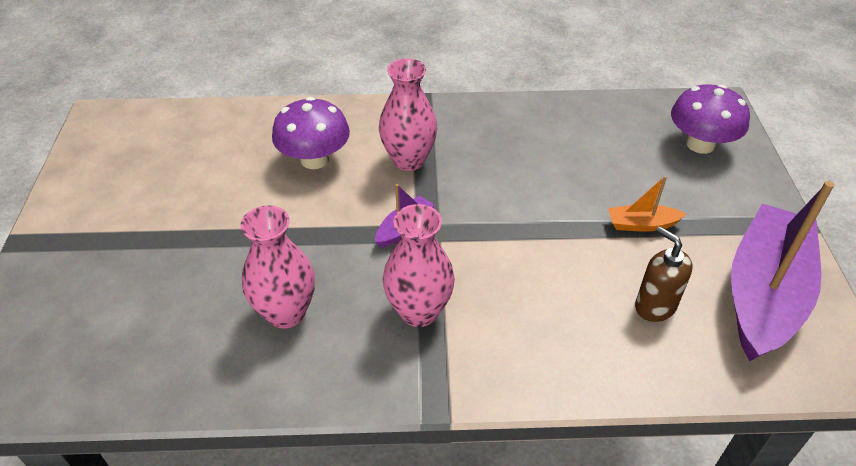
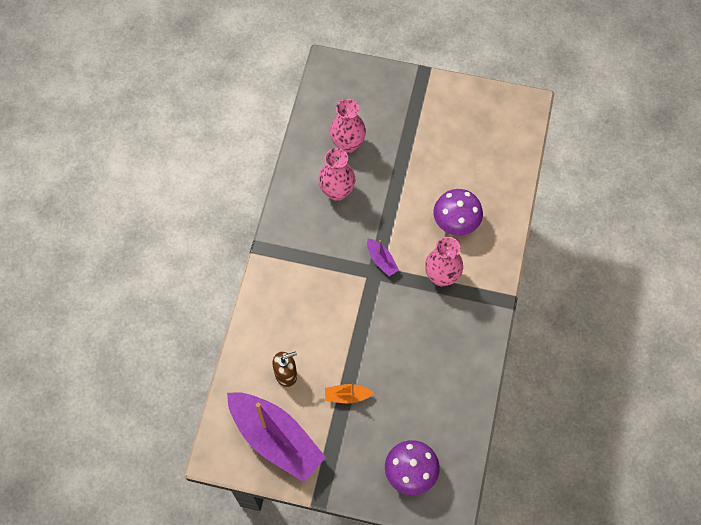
camera: 105 degrees right, 20 degrees up
(419, 311) = (319, 254): pink vase -> pink vase (347, 144)
(642, 224) = (347, 396): orange boat -> orange boat turned 105 degrees counterclockwise

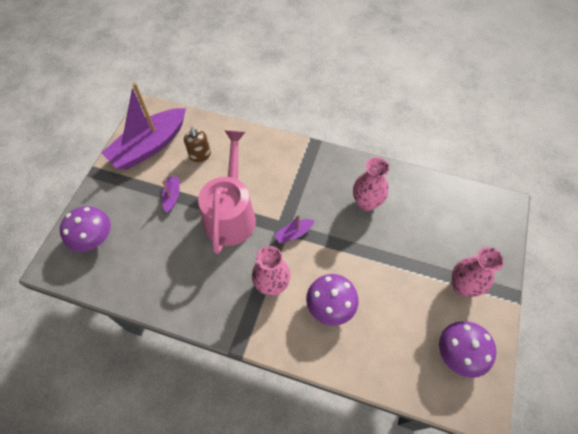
camera: 95 degrees right, 5 degrees down
(347, 144) = (417, 215): pink vase -> pink vase (462, 286)
(347, 396) = (172, 196): orange boat -> purple boat
(363, 327) = (231, 213): none -> pink watering can
(484, 118) = (458, 353): none -> purple mushroom

